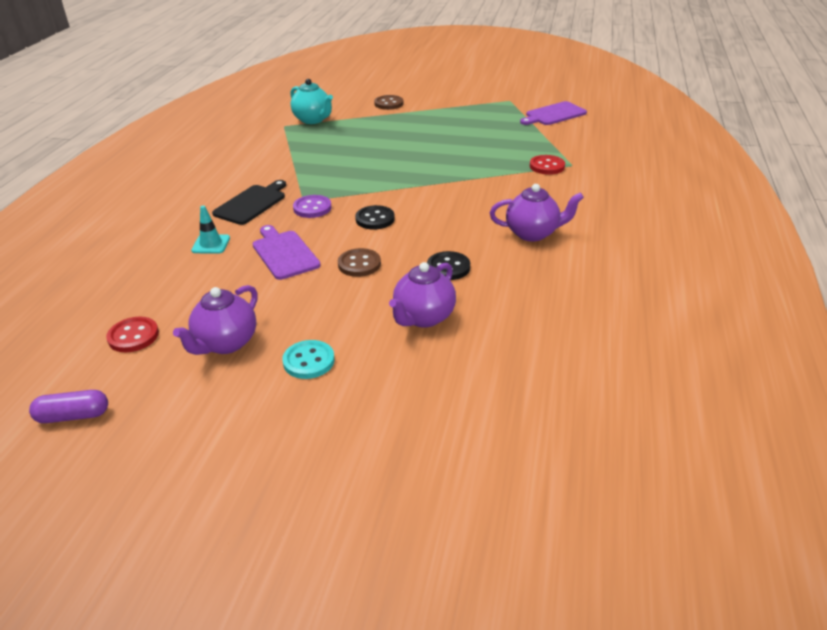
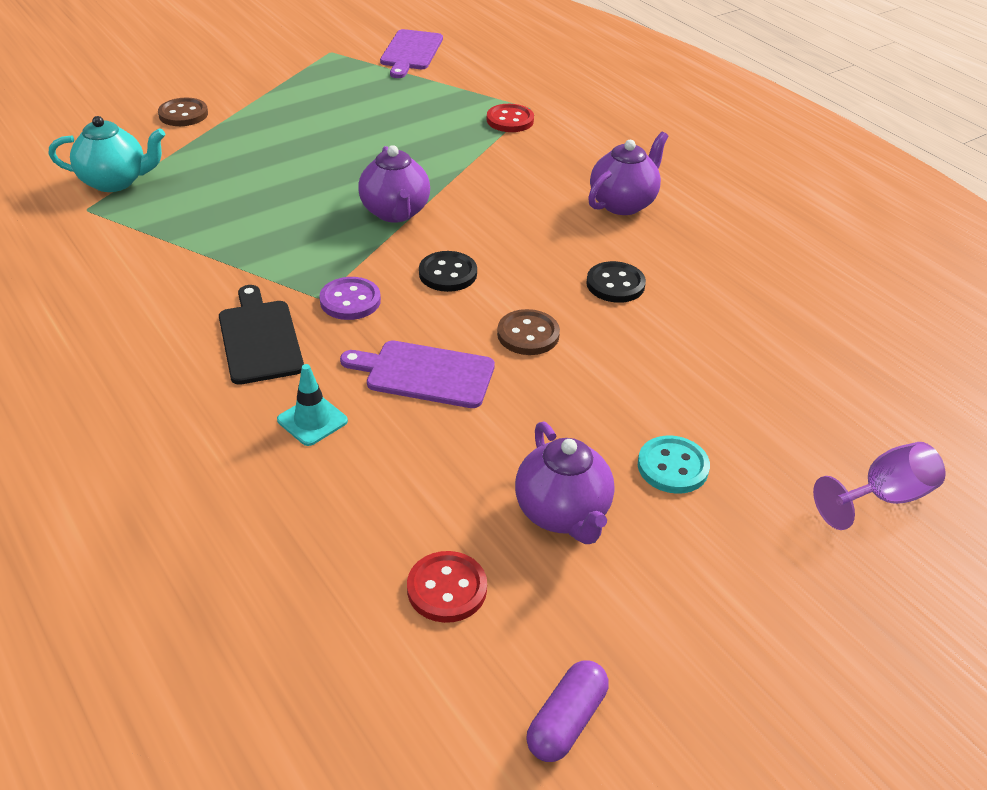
camera: 50 degrees left, 5 degrees up
(384, 457) = (883, 497): none -> purple goblet
(423, 317) = (685, 350): purple teapot -> purple teapot (395, 213)

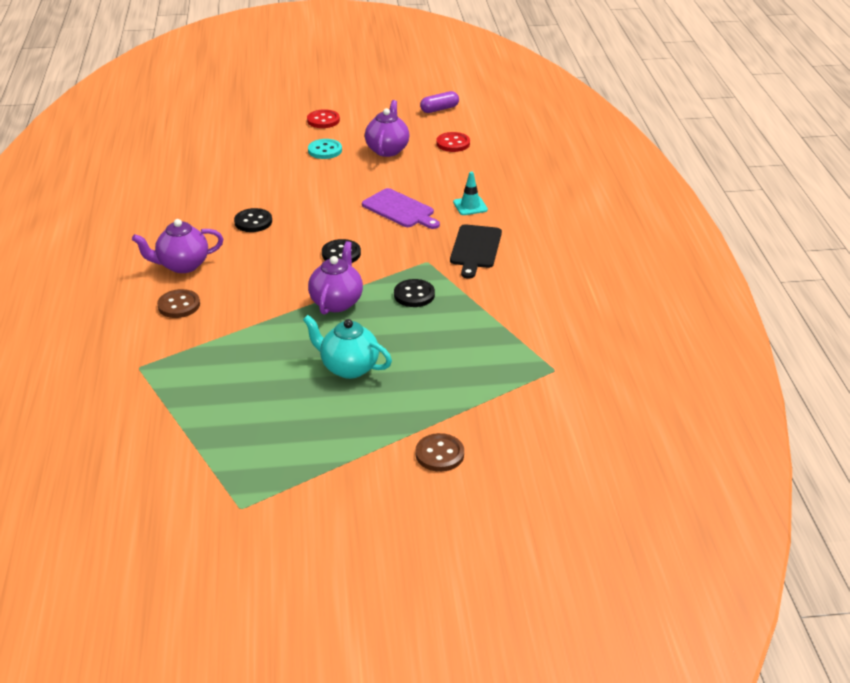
camera: 150 degrees left, 5 degrees down
(115, 182) = (525, 390): turquoise teapot -> turquoise teapot (348, 367)
(306, 247) = (414, 295): none -> black button
(350, 301) = (411, 254): purple button -> none
(411, 52) = (162, 478): purple cutting board -> none
(510, 120) = (171, 358): red button -> red button (323, 120)
(528, 334) = (330, 212): brown button -> brown button (179, 305)
(883, 497) = (255, 122): purple goblet -> none

